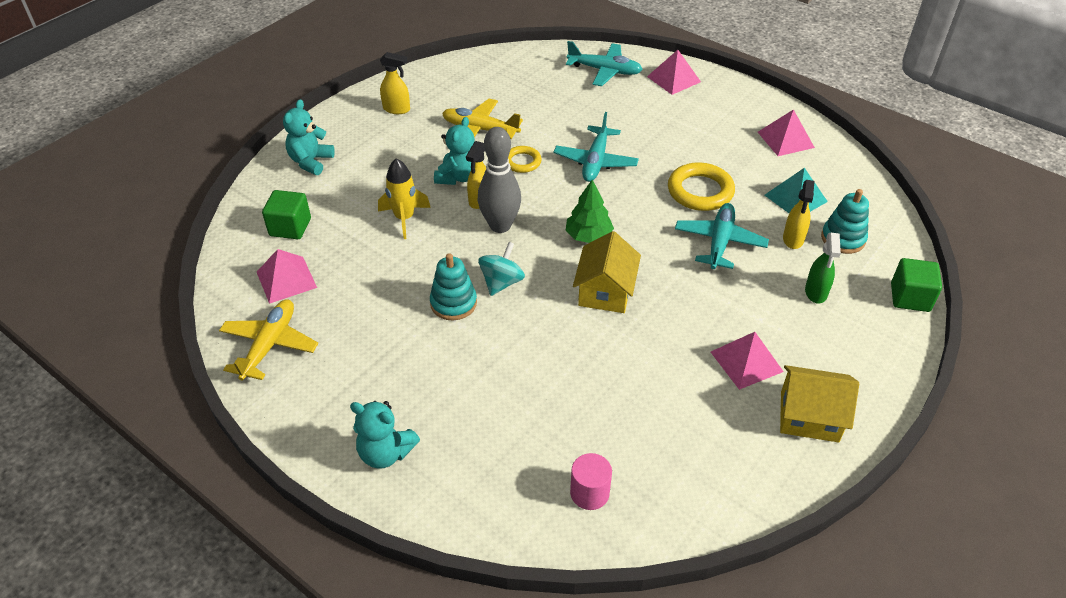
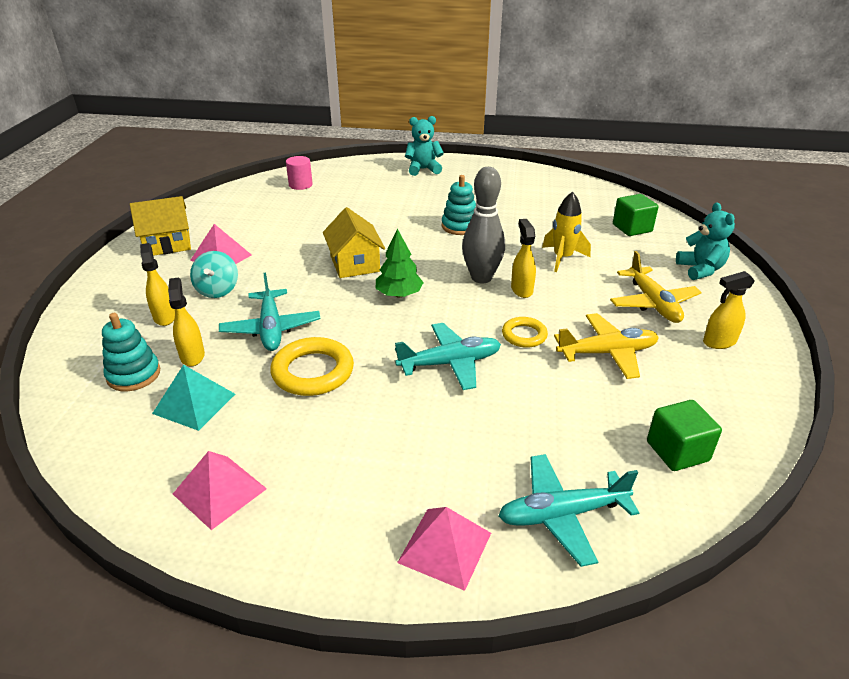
camera: 150 degrees right, 10 degrees down
(269, 345) = (543, 182): yellow plane -> yellow plane (653, 303)
(286, 279) = (584, 206): pink pyramid -> none
(458, 177) = (564, 301): turquoise teddy bear -> none
(501, 282) = (439, 245): turquoise spinning top -> turquoise spinning top (217, 290)
(595, 162) = (450, 363): turquoise plane -> turquoise plane turned 90 degrees clockwise
(816, 292) = (165, 317): green spray bottle -> yellow spray bottle
(910, 297) = (65, 341): green cube -> green cube (677, 451)

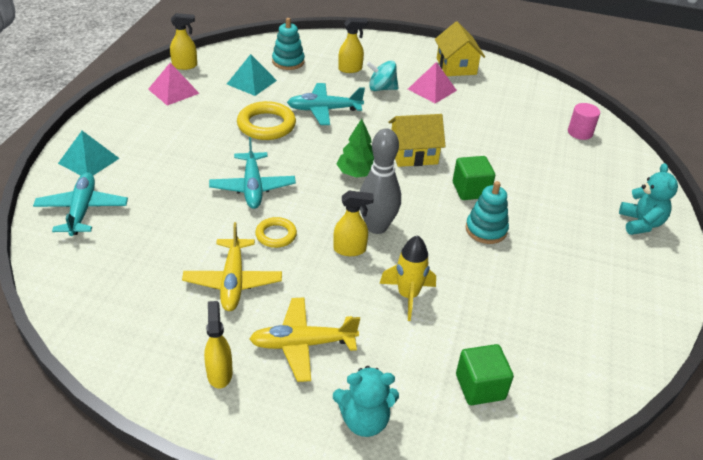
camera: 95 degrees right, 5 degrees up
(192, 356) = (301, 80): yellow spray bottle -> yellow spray bottle (185, 66)
(445, 547) = (89, 160): pink pyramid -> turquoise pyramid
(677, 451) = (101, 285): green cube -> green cube (470, 190)

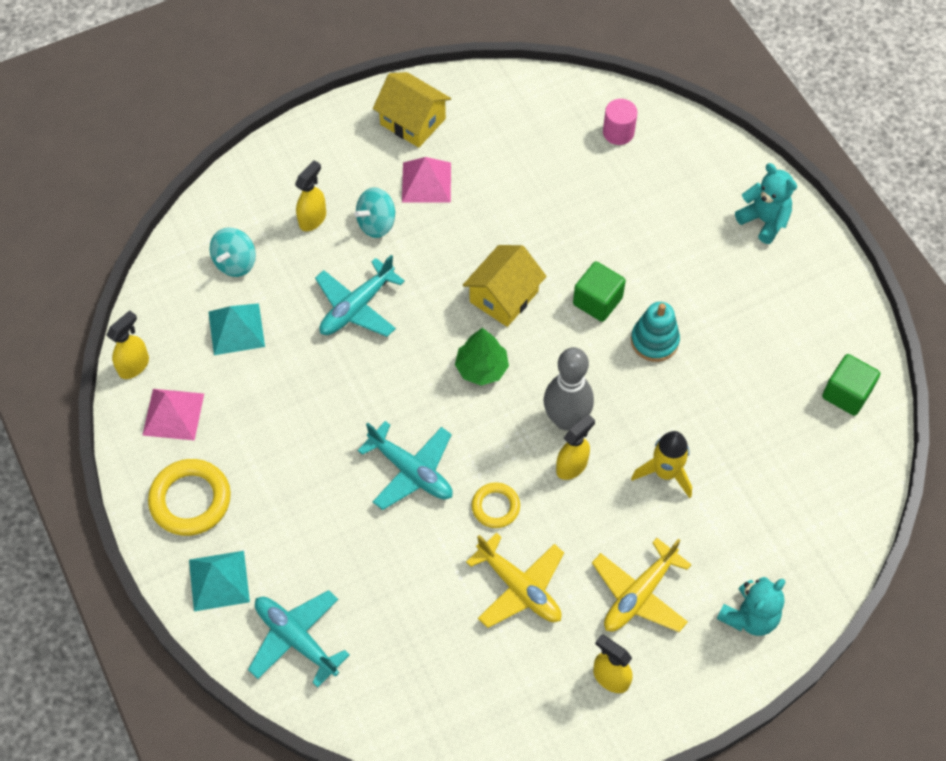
camera: 40 degrees left, 20 degrees up
(266, 125) = (327, 379): yellow ring -> yellow ring (190, 500)
(288, 62) = (235, 262): turquoise stacking toy -> turquoise spinning top
(480, 387) = (796, 511): green cube -> green cube (846, 393)

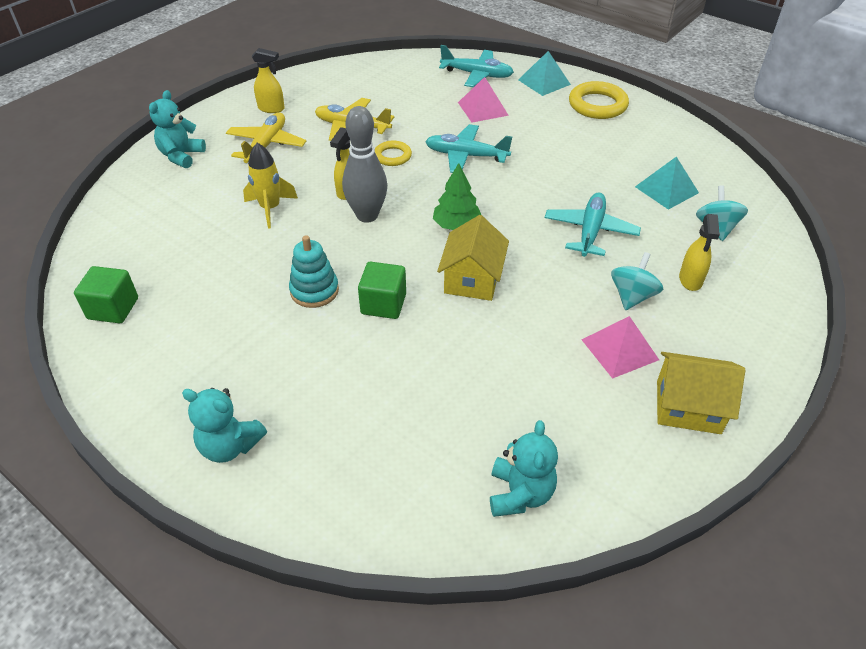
camera: 155 degrees right, 15 degrees down
(134, 365) = (711, 150): yellow spray bottle -> none
(173, 414) = (655, 136): pink pyramid -> pink pyramid (483, 108)
(573, 112) = (520, 494): none -> turquoise teddy bear
(618, 132) = (450, 489): pink cylinder -> none

